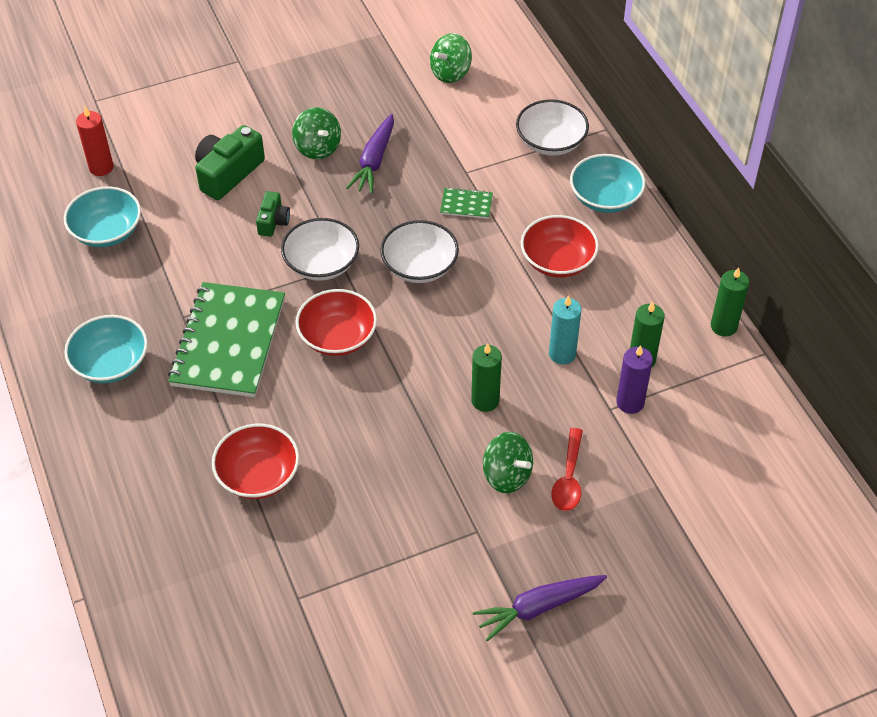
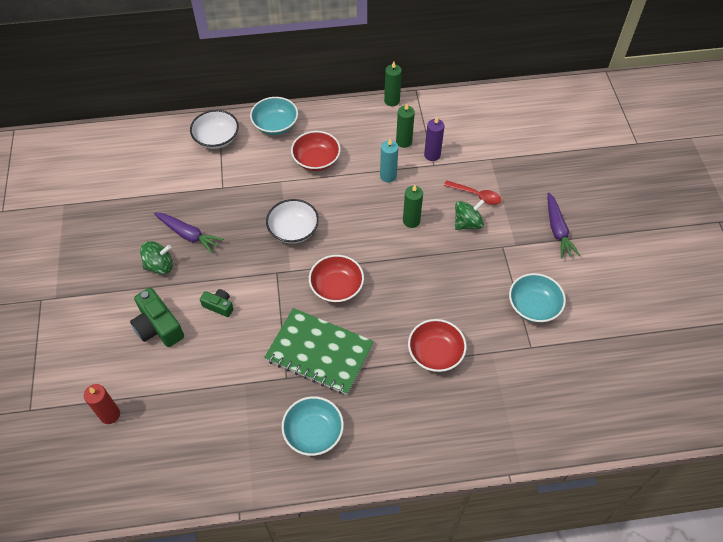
camera: 75 degrees left, 5 degrees up
(107, 231) = (181, 419): turquoise bowl -> turquoise bowl (533, 306)
(321, 263) = (270, 284): white bowl -> none
(450, 73) = (126, 174): green spinning top -> none
(466, 204) = (251, 194): green notebook -> none

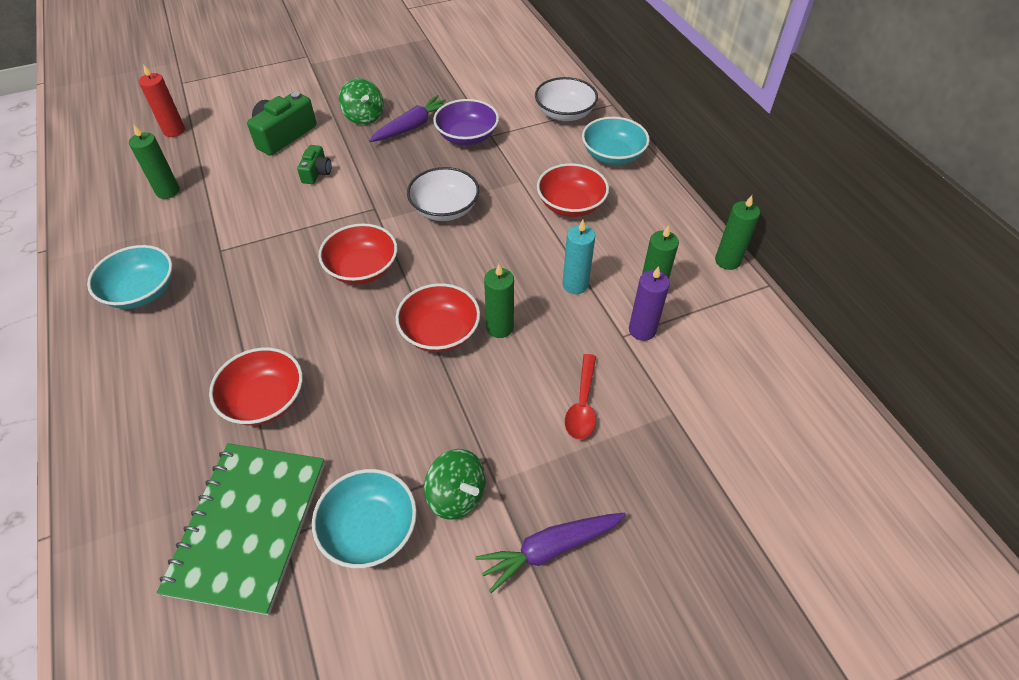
camera: 75 degrees right, 5 degrees down
(188, 235) = (412, 127): purple carrot -> purple carrot turned 150 degrees counterclockwise
(198, 417) = (168, 191): none -> green candle
(217, 202) = (467, 136): none -> purple bowl
(319, 352) = (258, 273): green notebook -> green notebook (249, 526)
(406, 252) = (440, 332): none -> red bowl
(467, 223) = (519, 401): green spinning top -> green spinning top (457, 495)

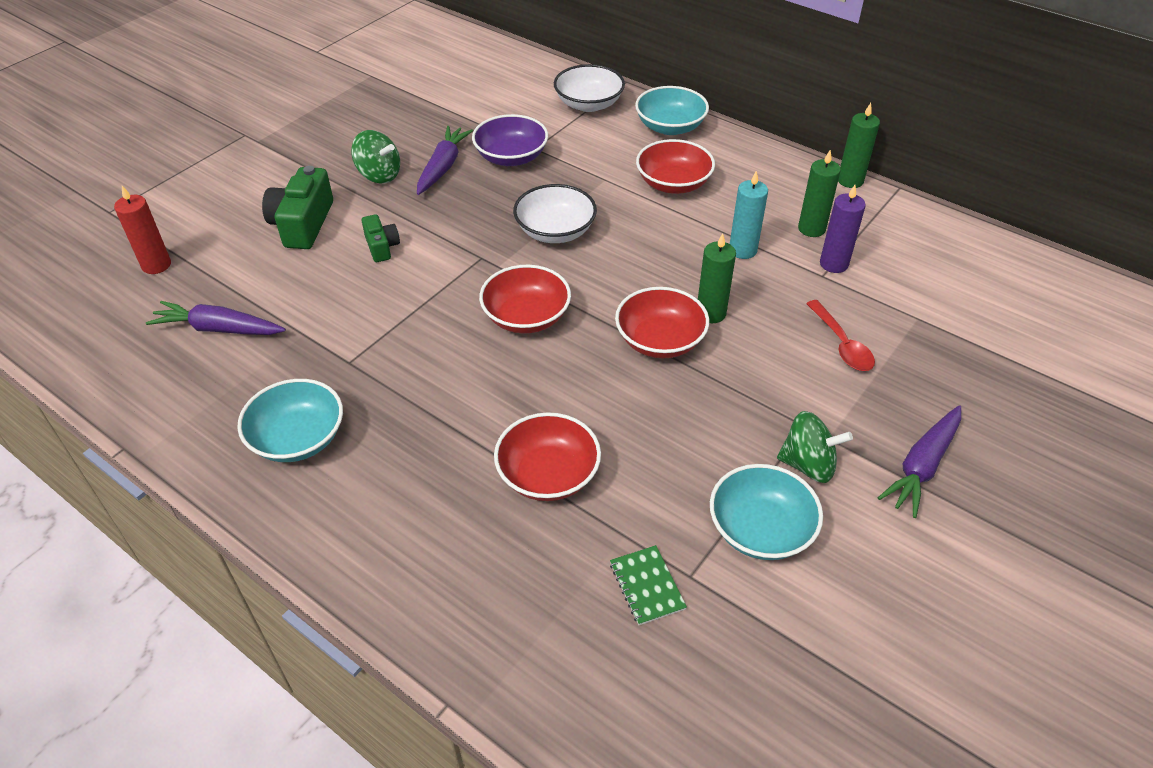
camera: 30 degrees left, 5 degrees down
(168, 191) = (219, 329): green candle -> purple carrot
(249, 526) = (647, 586): green notebook -> green notebook, size x0.41

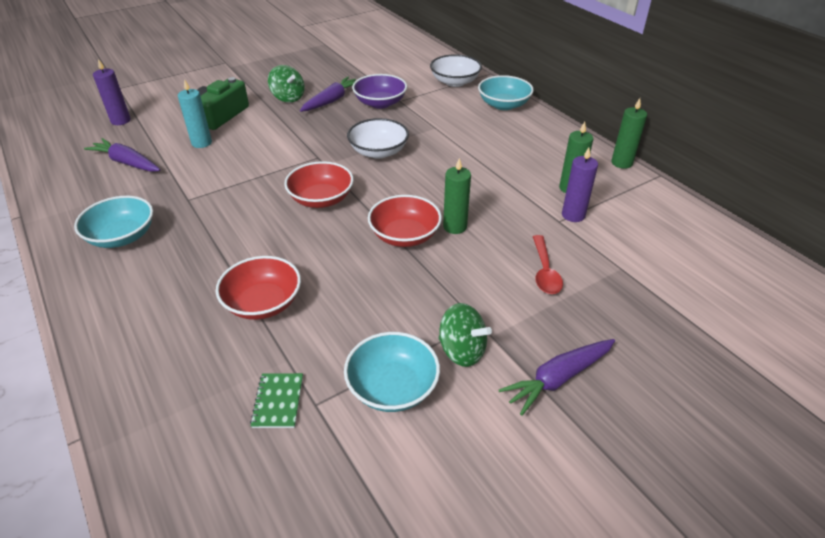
camera: 20 degrees right, 5 degrees down
(156, 265) = (120, 121): red candle -> purple candle
(381, 246) = (259, 138): green camera -> none
(673, 183) = (482, 139): red bowl -> none
(742, 250) = (506, 191): turquoise candle -> turquoise candle (201, 143)

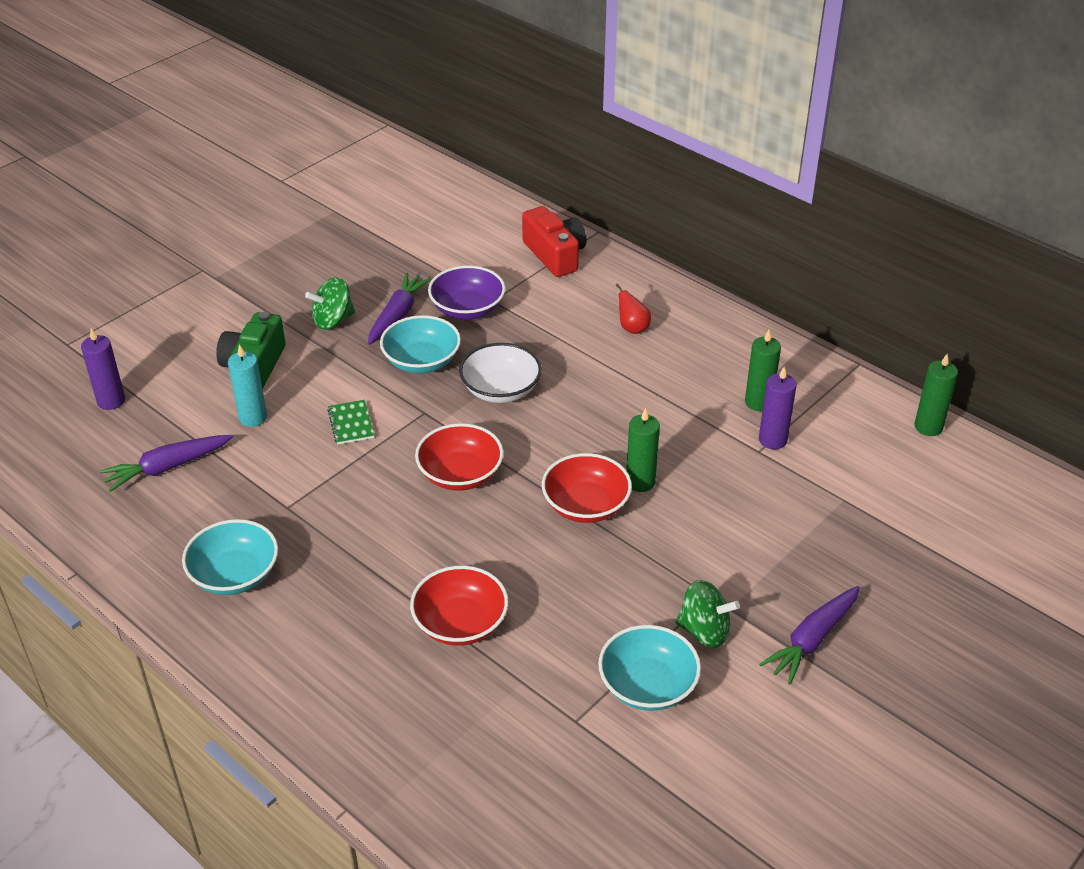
camera: 15 degrees left, 0 degrees up
(127, 163) = (167, 467): purple carrot -> purple carrot turned 45 degrees counterclockwise
(278, 401) = (535, 726): green notebook -> green notebook (351, 423)
(288, 97) = (333, 320): green spinning top -> green spinning top turned 120 degrees clockwise
(455, 82) = (555, 255): white bowl -> red camera
(491, 129) = (632, 328): none -> red pear
(503, 105) = (635, 285): turquoise bowl -> turquoise bowl (421, 361)
(545, 272) = (762, 520): red spoon -> none
(621, 163) = (809, 354): green candle -> green candle (928, 427)

